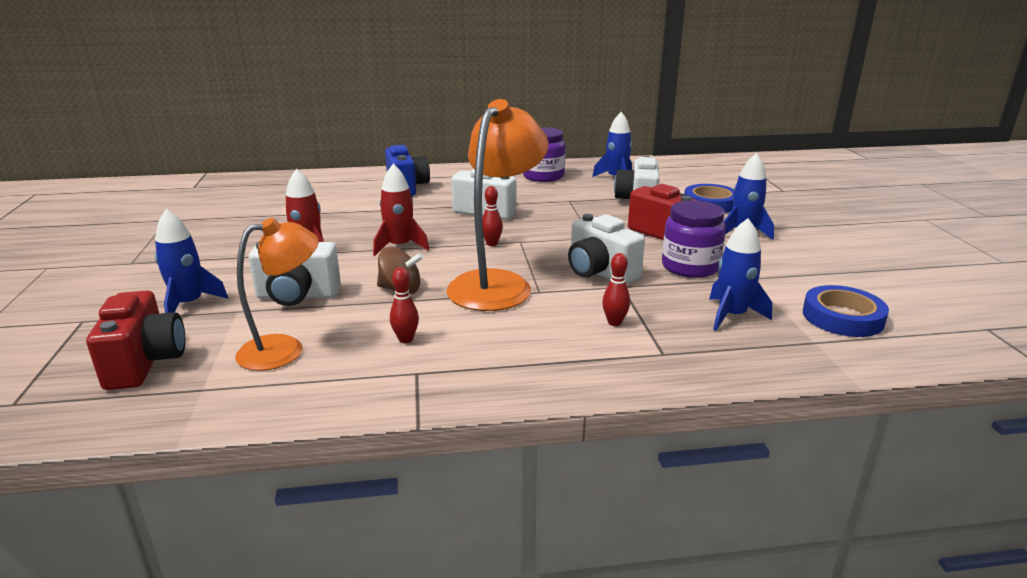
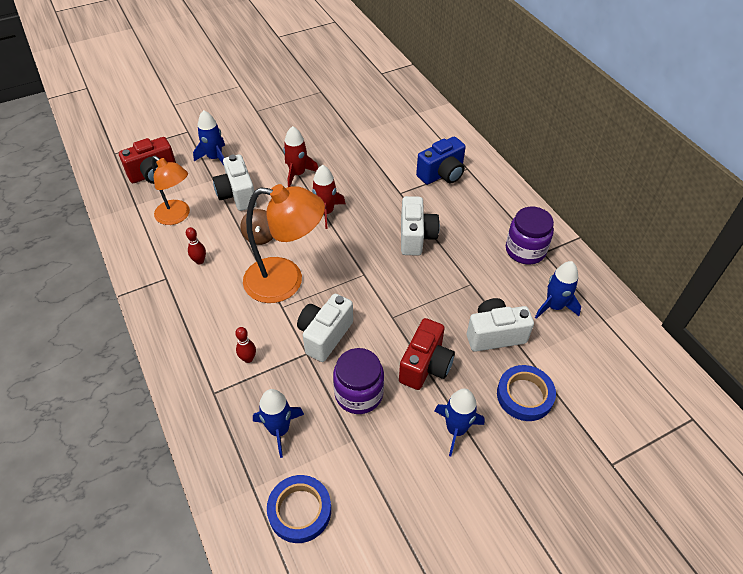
camera: 70 degrees right, 25 degrees up
(492, 244) = (352, 259): red bowling pin -> none

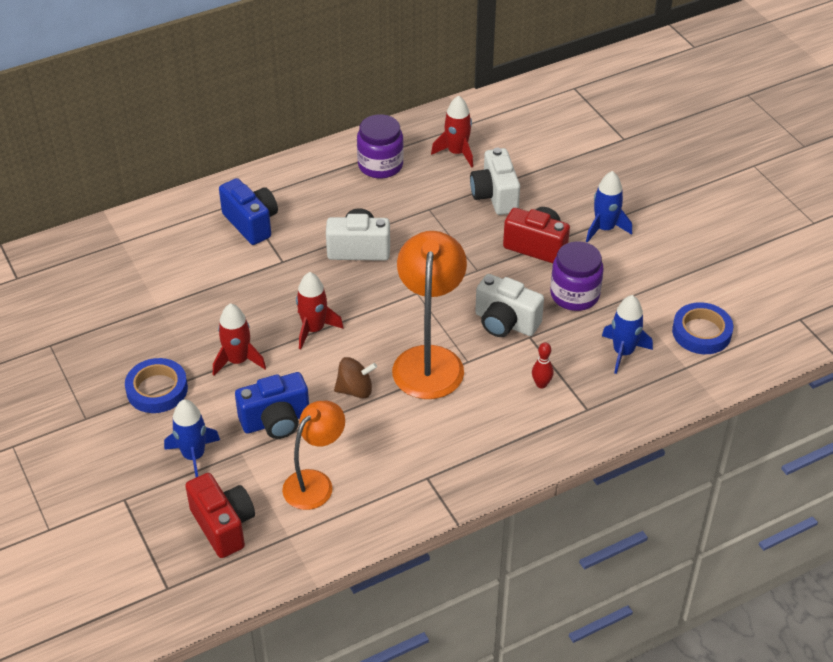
camera: 90 degrees left, 5 degrees down
(199, 261) = (398, 446): red bowling pin -> none
(237, 195) = (276, 421): white camera -> blue camera
(524, 395) = (563, 182): blue tape -> blue tape (157, 389)
(554, 306) = (457, 153): blue rocket -> red rocket

